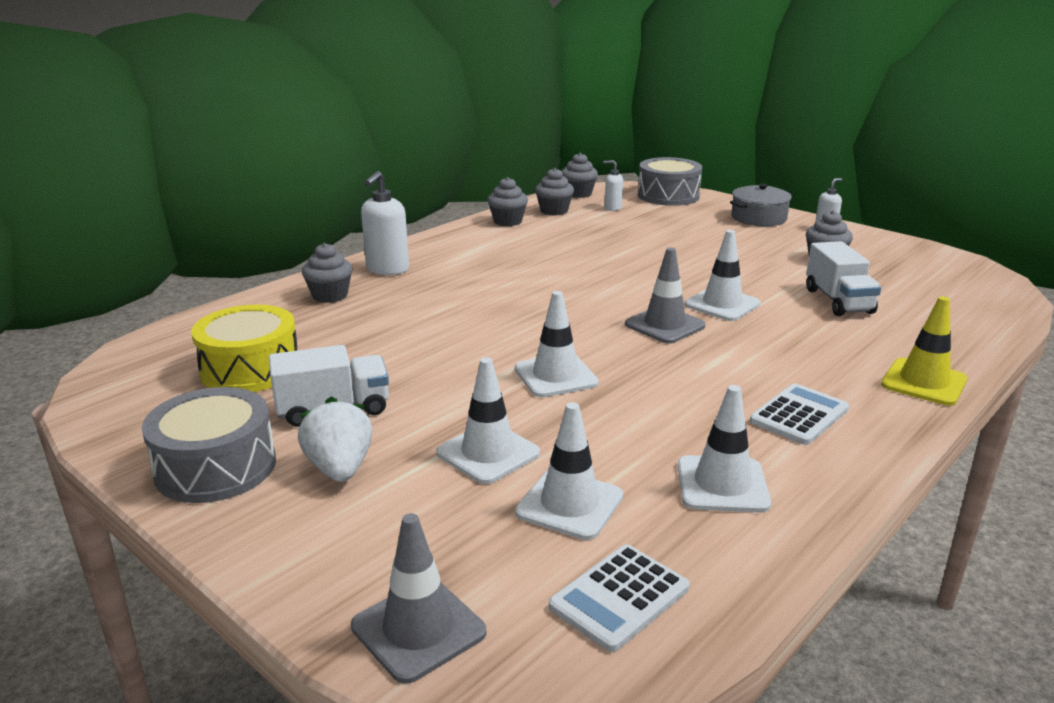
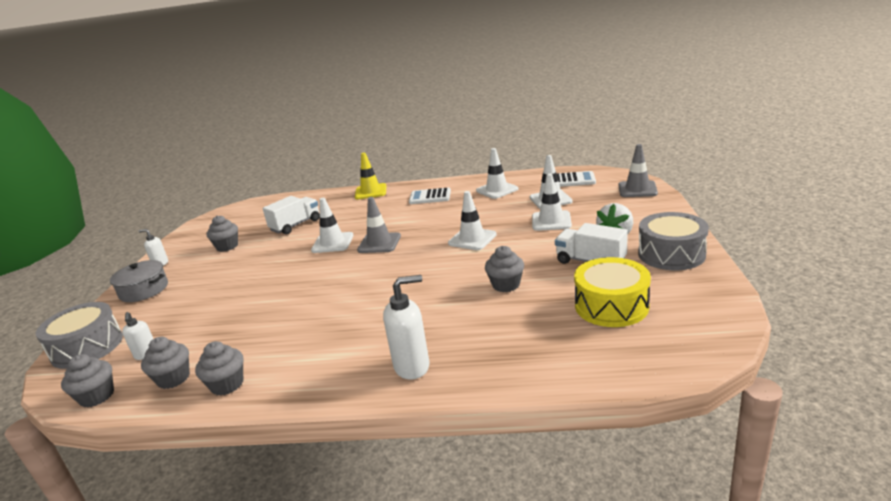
camera: 125 degrees left, 0 degrees up
(330, 295) = (491, 355): grey cupcake -> grey cupcake (506, 285)

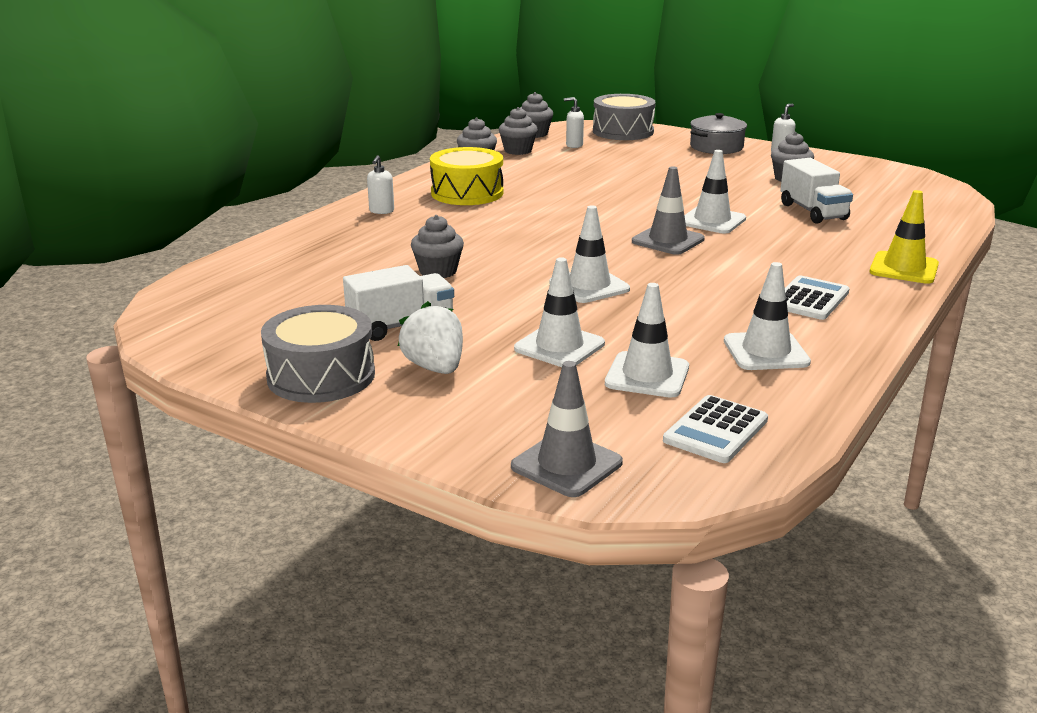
camera: 115 degrees right, 0 degrees up
(412, 366) = (381, 211): white soap dispenser -> white soap dispenser, size x0.58
(611, 306) = (301, 301): yellow drum -> yellow drum (467, 193)

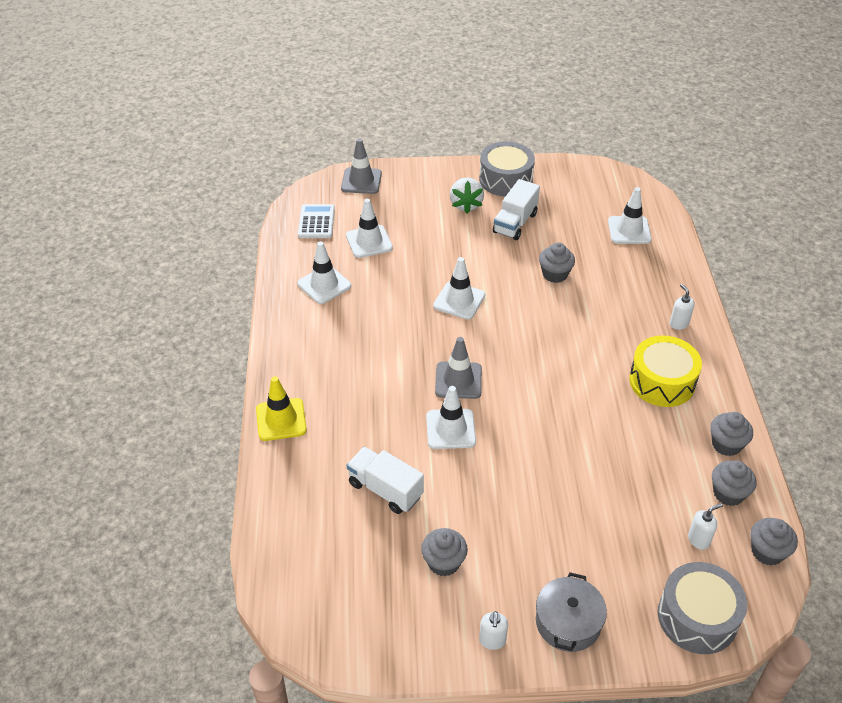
camera: 145 degrees right, 20 degrees up
(435, 367) = (466, 205): white strawberry -> white strawberry turned 60 degrees clockwise
(559, 346) = (426, 243): white traffic cone -> white traffic cone (629, 230)
(810, 299) = (325, 348): white calculator -> none

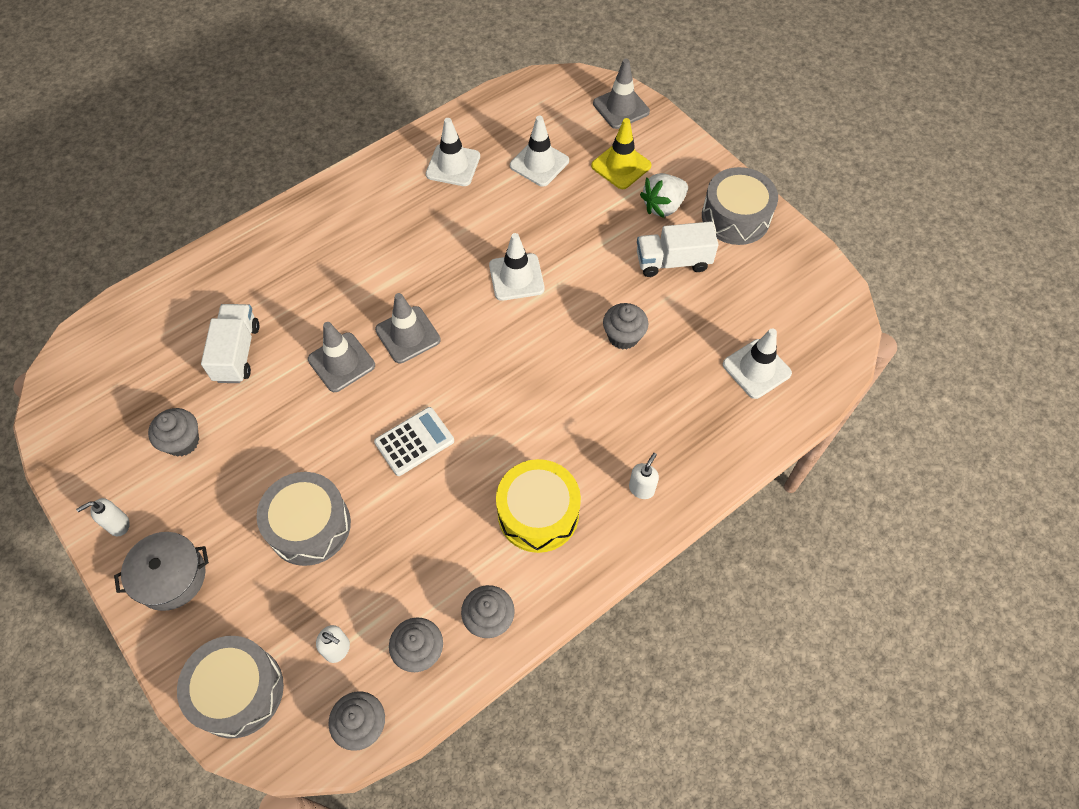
camera: 55 degrees right, 15 degrees up
(281, 420) = (267, 233): yellow traffic cone -> yellow traffic cone (621, 166)
(316, 222) = (532, 110): white calculator -> white calculator (414, 441)
(450, 429) = (341, 362): white traffic cone -> grey traffic cone
(583, 512) = (309, 526): none -> grey drum

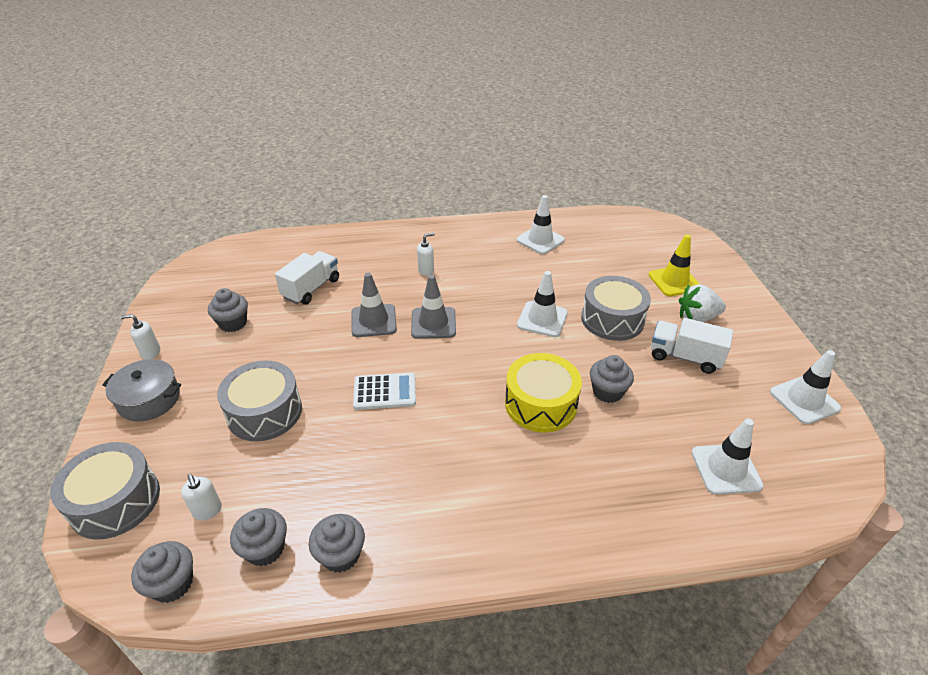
camera: 30 degrees right, 20 degrees down
(538, 513) = (444, 490): yellow drum -> yellow drum (540, 404)
(539, 163) = (607, 259): white traffic cone -> white traffic cone (804, 400)
(621, 108) = (695, 248): grey traffic cone -> none
(641, 489) = (552, 517): white soap dispenser -> white soap dispenser (426, 271)
(735, 217) = (762, 348): grey drum -> grey drum (612, 319)

